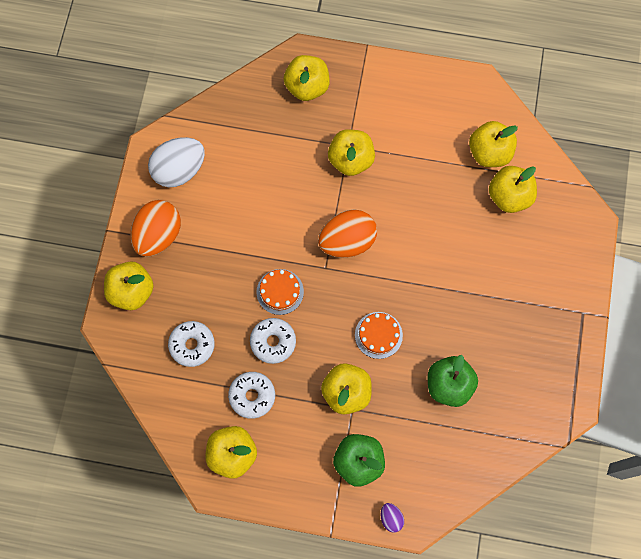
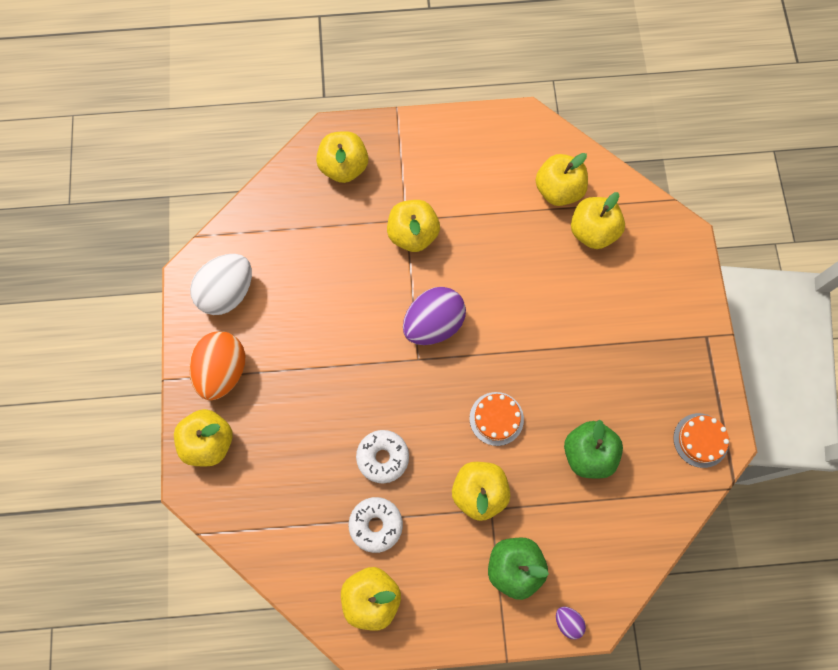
camera: 15 degrees left, 0 degrees up
(192, 345) = (293, 485): white donut -> none
(280, 291) = (375, 399): orange cake -> orange cake (700, 440)
(347, 241) = (433, 324): orange egg -> purple egg

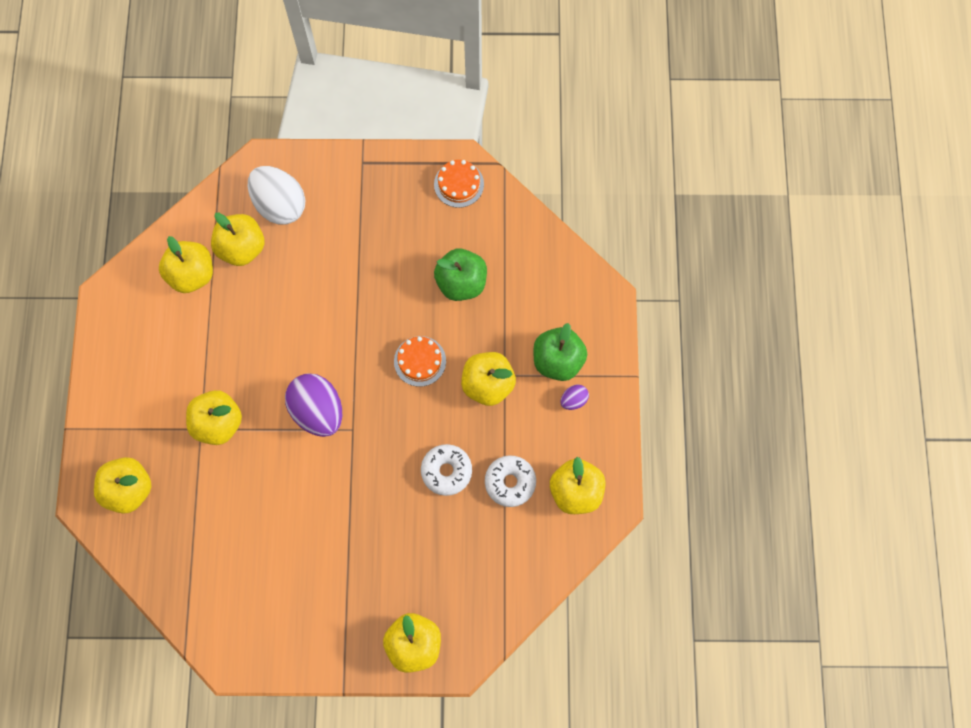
camera: 85 degrees left, 0 degrees up
(223, 371) = (341, 628): orange egg -> none
(227, 292) = (255, 621): white egg -> white egg (280, 205)
(568, 621) = (607, 320): purple egg -> purple egg (573, 400)

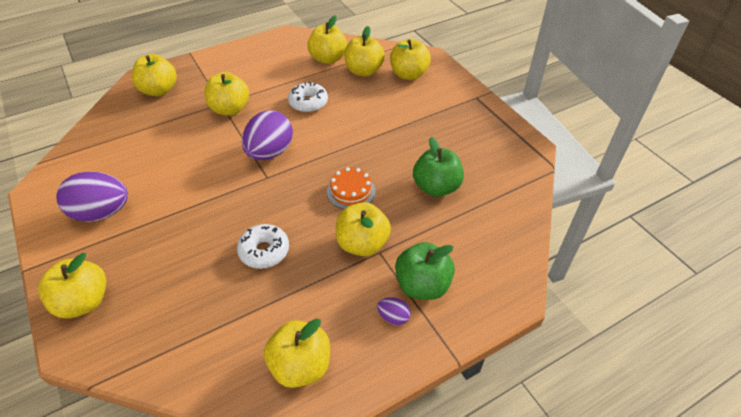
camera: 60 degrees right, 25 degrees down
(280, 205) = (409, 74): white egg -> yellow apple
(307, 604) = (102, 212): none -> purple egg
(459, 184) = (512, 151): orange cake -> none
(510, 482) = (279, 304): white donut -> white donut (308, 103)

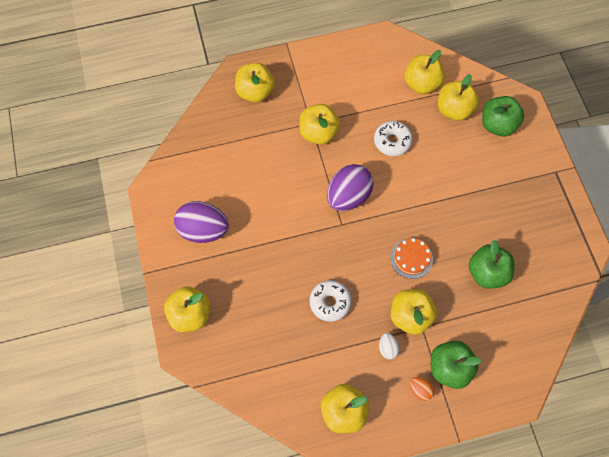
camera: 15 degrees right, 20 degrees up
(343, 282) = (387, 348): none -> white egg
(393, 317) = (420, 389): purple egg -> orange egg
(409, 74) = (497, 125): yellow apple -> green apple

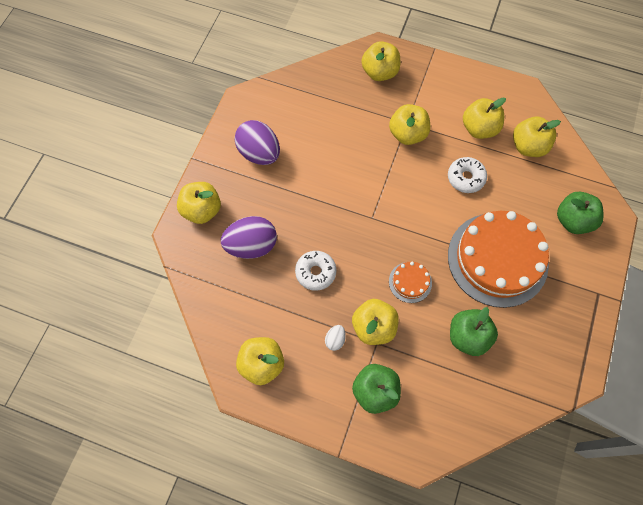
camera: 35 degrees right, 0 degrees up
(348, 196) = (394, 199): purple egg -> purple egg (251, 245)
(420, 389) = (336, 391): orange egg -> none
(454, 109) = (541, 184): yellow apple -> yellow apple (479, 128)
(464, 194) = (497, 259): none -> orange cake

